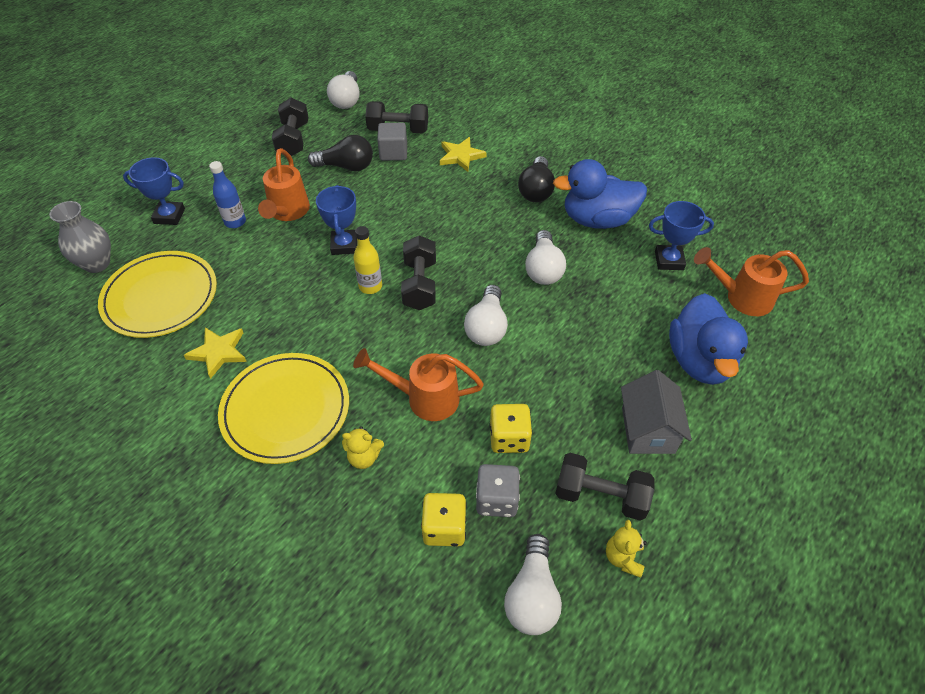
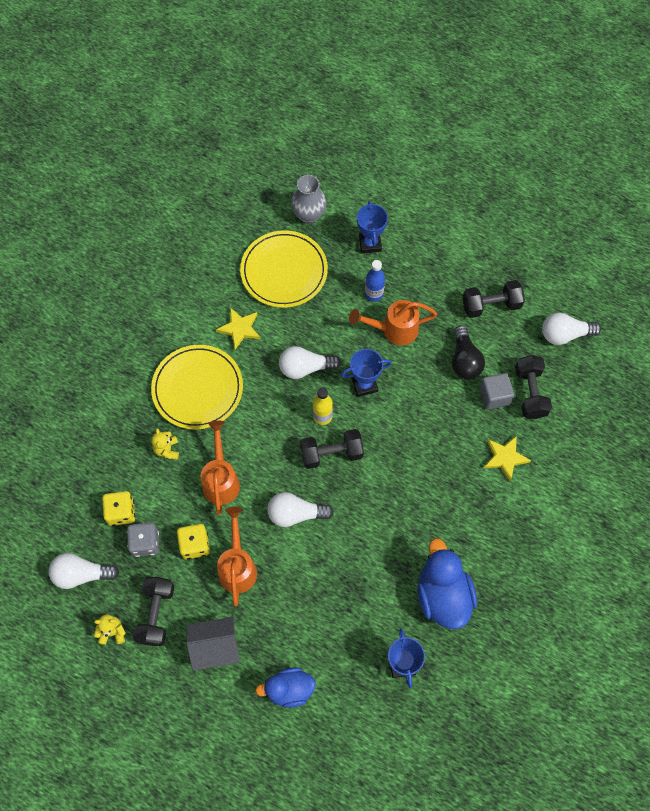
camera: 80 degrees right, 15 degrees up
(536, 190) = (472, 534): black light bulb -> none
(543, 269) = (369, 552): white light bulb -> white light bulb (305, 368)
(699, 361) = (289, 689): blue duck -> blue duck, size x0.65
(741, 298) = (367, 730): orange watering can -> orange watering can (237, 566)

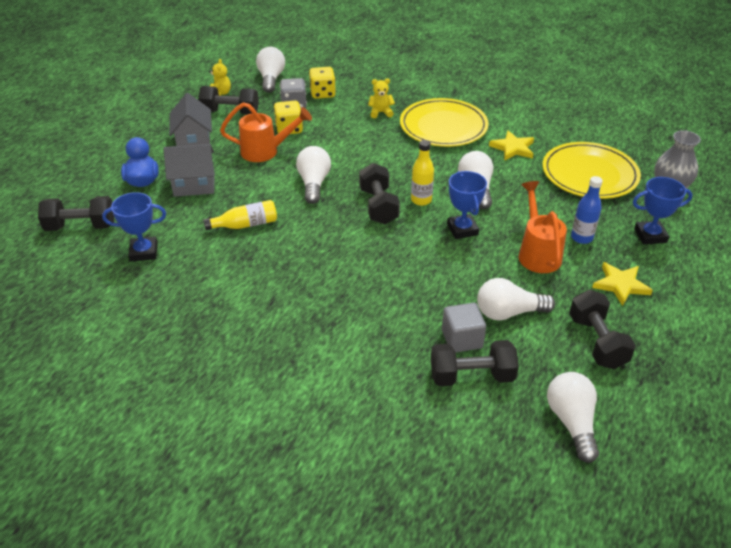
camera: 90 degrees right, 25 degrees down
(221, 479) = (351, 141): orange watering can -> none
(296, 633) = (194, 185): none -> grey house
(360, 573) = (245, 225): none -> yellow bottle
(365, 737) = (81, 226): none -> black dumbbell
(443, 595) = (210, 284): blue duck -> none
(464, 360) = (508, 312): black light bulb -> white light bulb
(505, 458) = (376, 345): yellow star -> yellow star (620, 285)

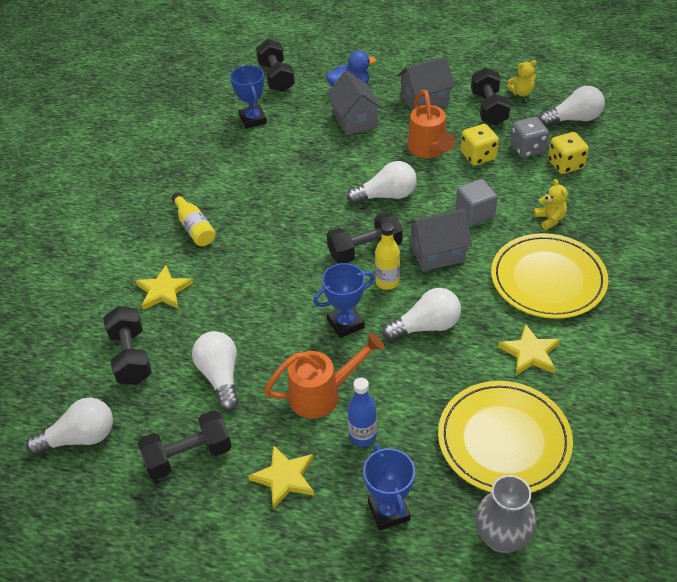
camera: 80 degrees right, 5 degrees up
(245, 225) = (306, 166): yellow bottle -> yellow bottle (194, 227)
(385, 345) = (163, 291): none -> yellow star
(397, 169) = (437, 253): none -> grey house
(462, 339) = (177, 344): grey cube -> grey cube (475, 213)

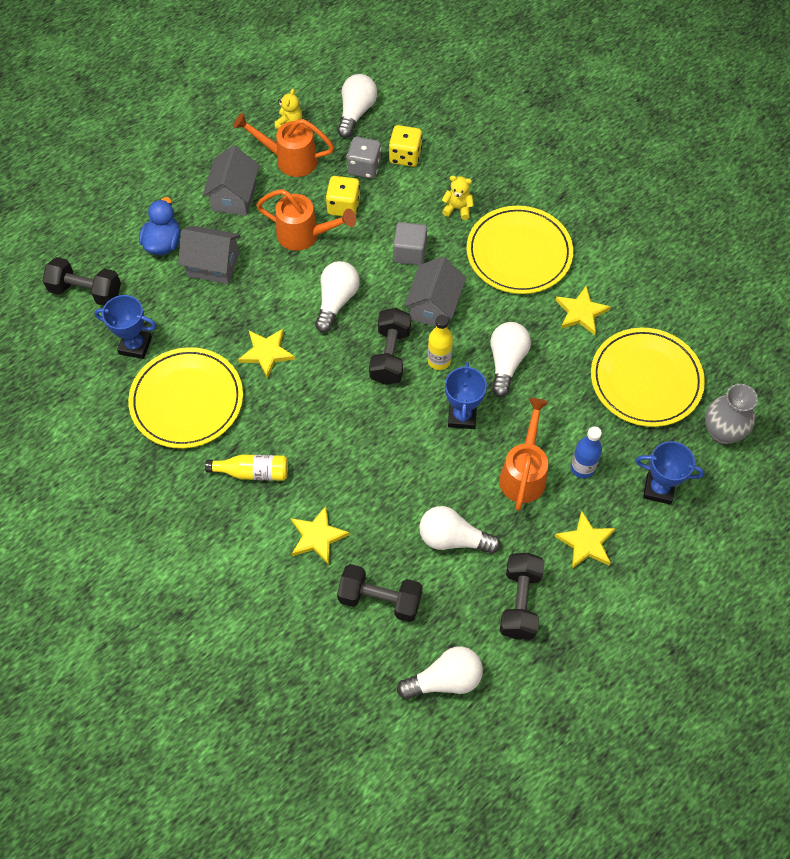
camera: 60 degrees left, 15 degrees up
(80, 438) = (445, 680): white light bulb -> white light bulb turned 60 degrees clockwise
(229, 165) = (187, 400): none -> yellow plate
(304, 183) = (267, 353): none -> yellow star
(488, 109) = (289, 159): black dumbbell -> orange watering can

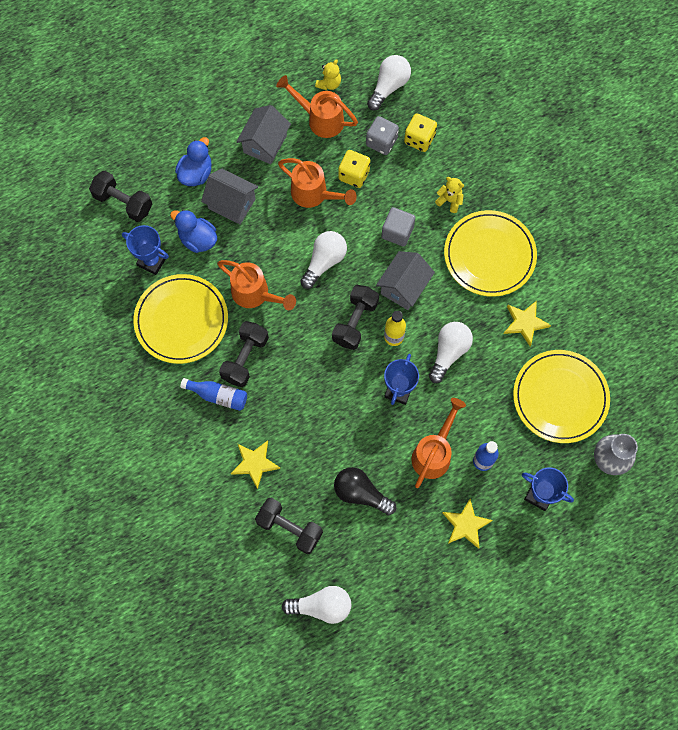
camera: 15 degrees right, 10 degrees up
(183, 310) = (198, 239): none -> blue duck
(253, 472) = (218, 396): yellow bottle -> blue bottle
(267, 353) = (255, 294): yellow star -> orange watering can
(453, 539) = (361, 493): white light bulb -> black light bulb
(520, 602) = (398, 560): black dumbbell -> black dumbbell (245, 358)

